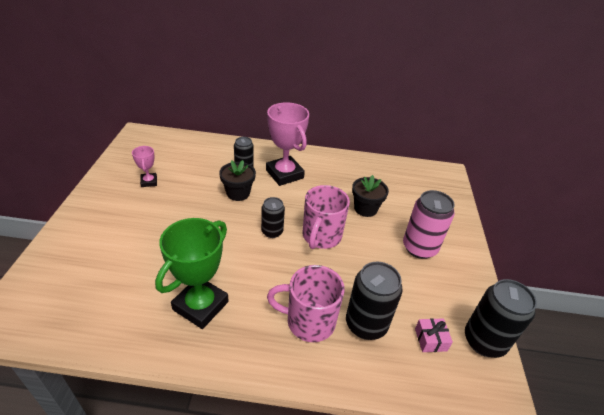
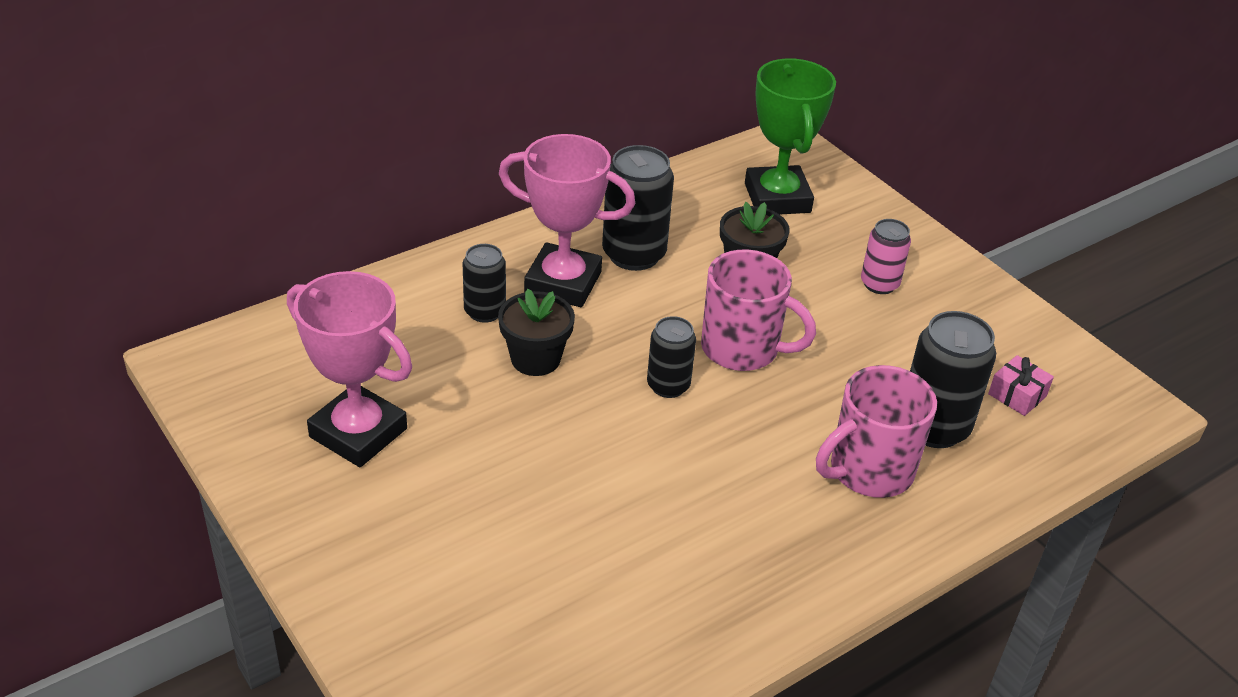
camera: 40 degrees left, 0 degrees up
(149, 182) = (358, 433): pink trophy -> pink trophy, size x2.00
(200, 305) = (715, 550): green trophy -> green trophy (777, 198)
(321, 236) = (742, 349): pink mug -> pink mug turned 45 degrees counterclockwise
(419, 248) = (879, 284): pink can -> pink can, size x0.61
(484, 341) = (1068, 358): black can -> black can (634, 254)

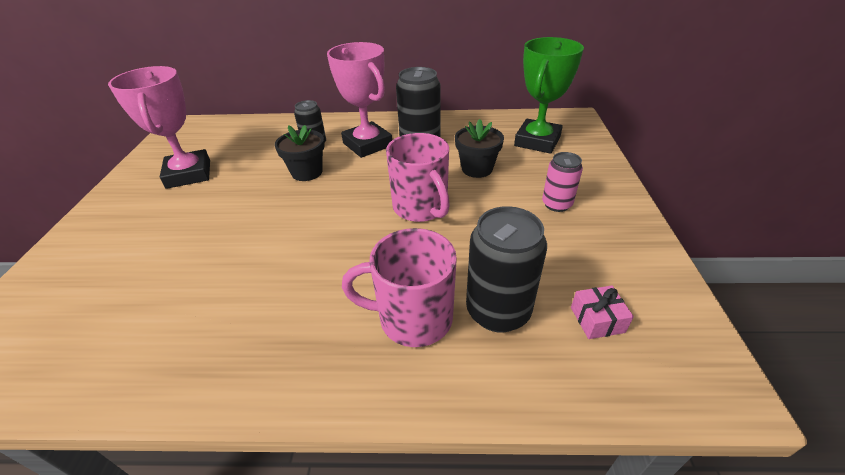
camera: 40 degrees right, 0 degrees up
(668, 386) = (353, 210): black can -> none

